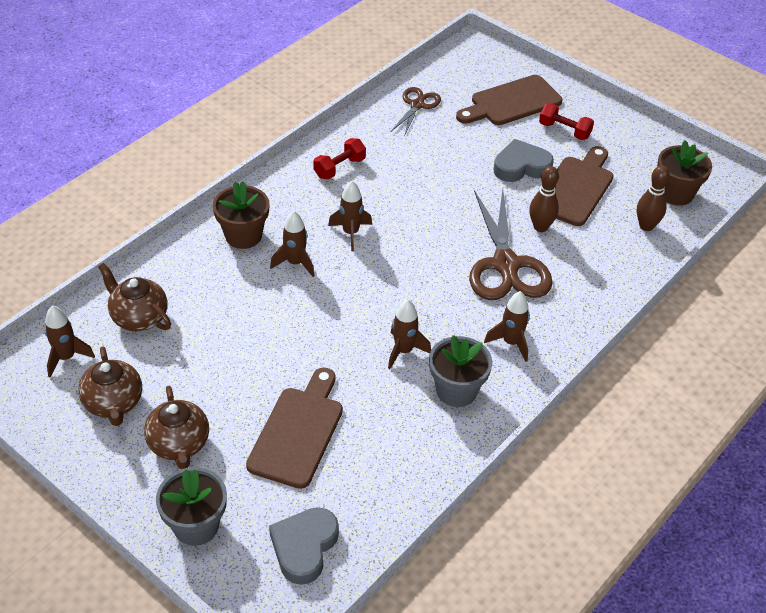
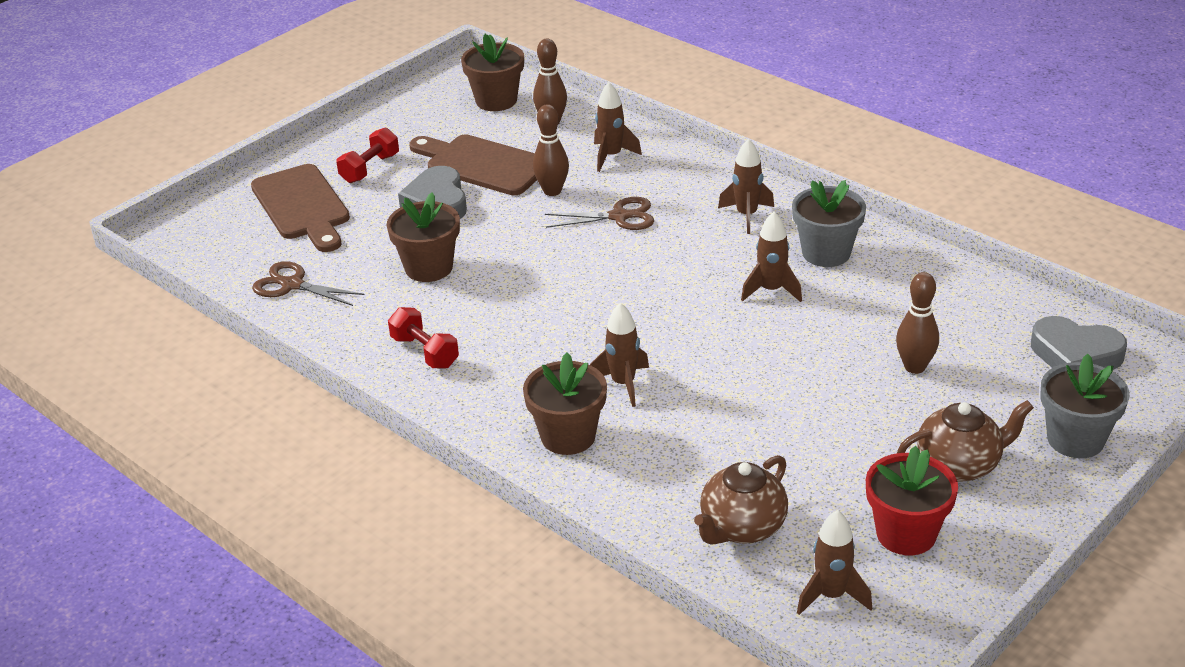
camera: 85 degrees left, 10 degrees down
(114, 403) = (906, 534): brown teapot -> red flower pot
(298, 432) = (914, 367): brown cutting board -> brown bowling pin
(350, 233) = (562, 337): brown rocket -> brown rocket (611, 156)
(436, 165) = (429, 268): none -> brown flower pot
(506, 264) = (619, 216): brown scissors -> brown scissors, size x0.55

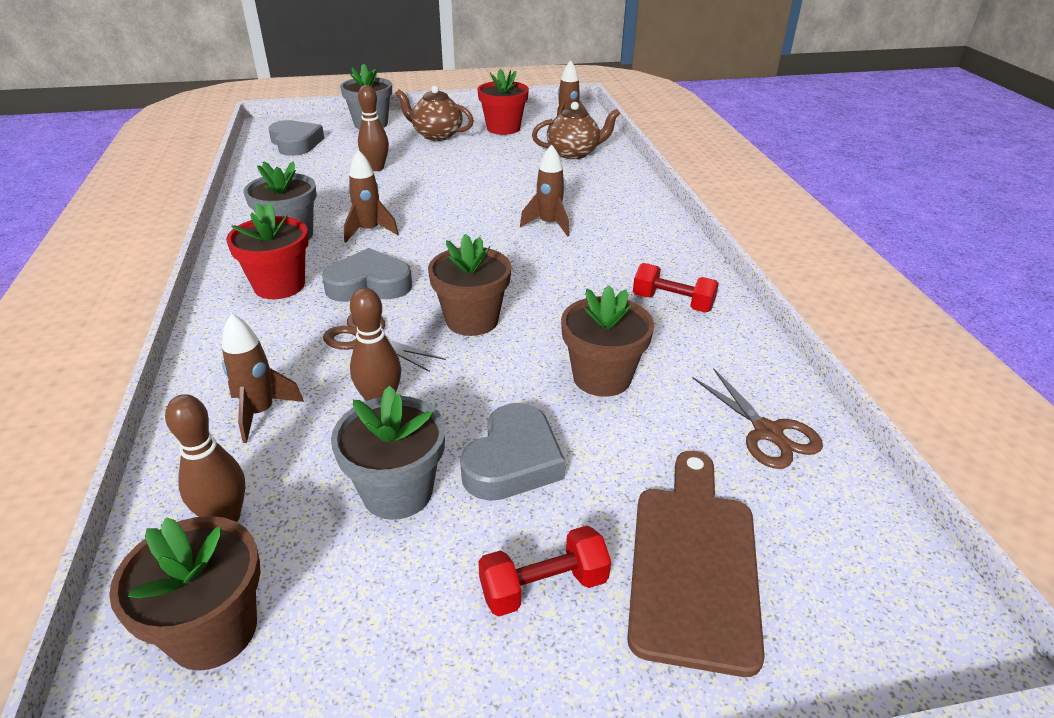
camera: 145 degrees left, 0 degrees up
(425, 352) = (672, 303): red dumbbell -> red dumbbell turned 60 degrees counterclockwise
(482, 164) = (397, 492): brown cutting board -> grey flower pot
(568, 436) = (619, 215): brown flower pot -> brown flower pot (472, 320)
(684, 248) = (369, 284): none -> grey heart
(746, 215) = (279, 286): brown rocket -> red flower pot

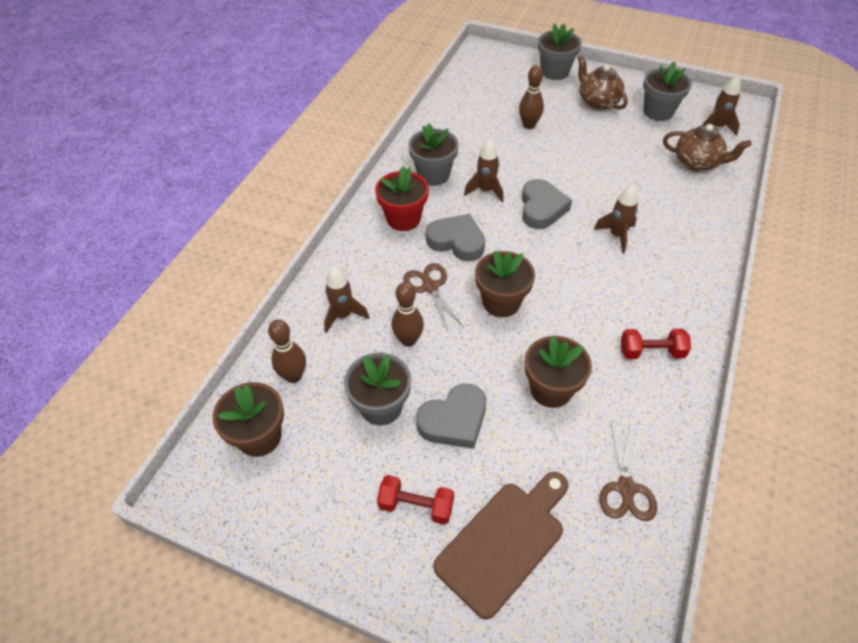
camera: 35 degrees right, 15 degrees up
(295, 143) = (488, 77): grey heart -> grey heart (541, 208)
(503, 128) = (658, 111): red flower pot -> grey flower pot
(672, 303) = (651, 352): red dumbbell -> red dumbbell turned 60 degrees counterclockwise

